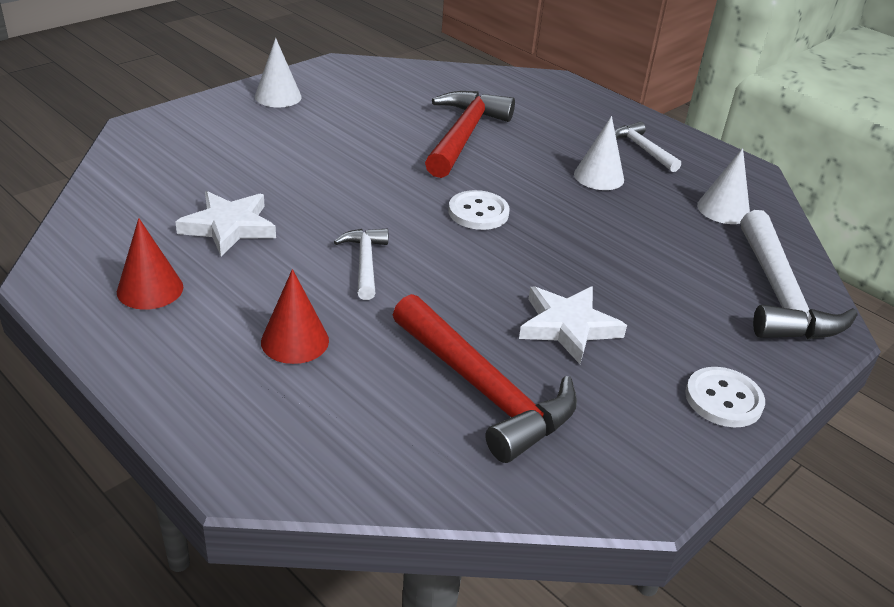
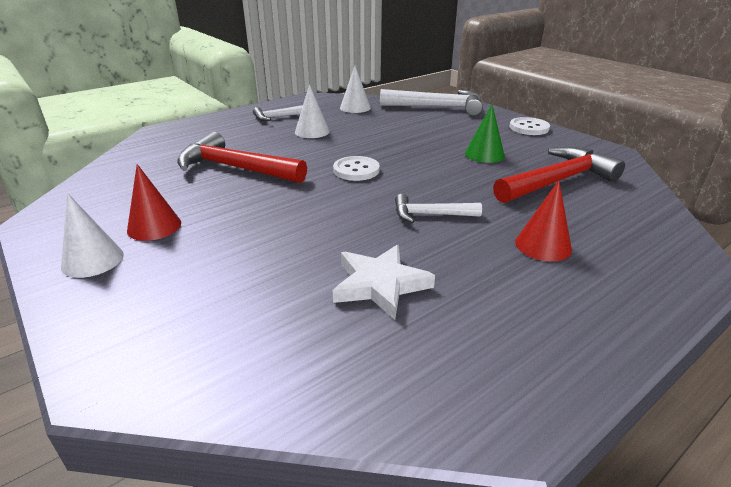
camera: 80 degrees left, 5 degrees down
(150, 289) = (501, 331): red cone -> red cone (154, 226)
(568, 327) = (484, 154): white star -> green cone

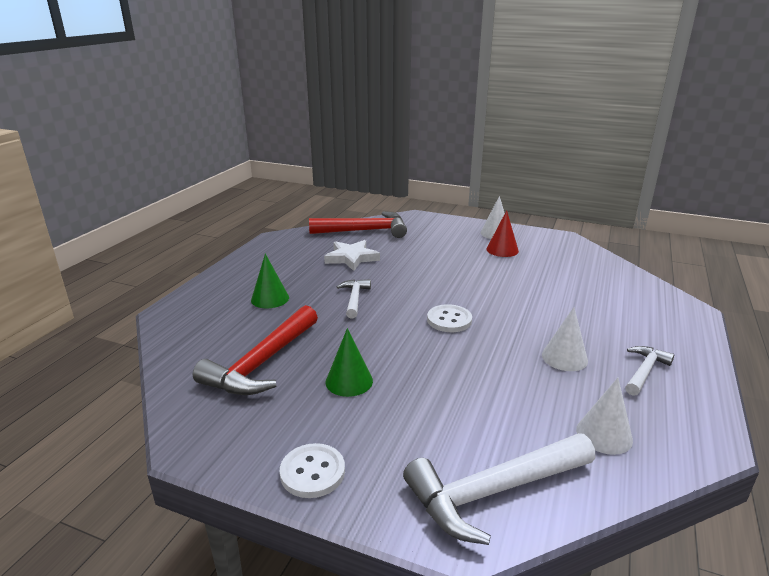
camera: 150 degrees right, 5 degrees down
(236, 168) = (540, 294): red hammer -> red hammer (364, 231)
(430, 215) = (354, 299): white hammer -> white hammer turned 60 degrees counterclockwise
(543, 245) = (270, 298): red cone -> green cone

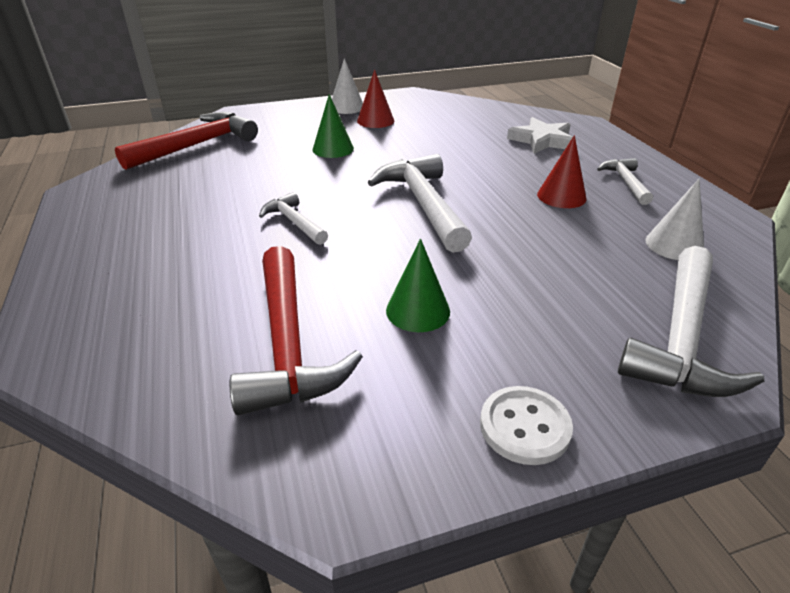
camera: 40 degrees left, 10 degrees up
(270, 298) = (183, 265): green cone -> green cone (333, 149)
(351, 258) = (224, 179): white star -> white star (542, 140)
(449, 320) = (423, 204): white button -> white hammer
(564, 357) = (561, 196): white cone -> red cone

